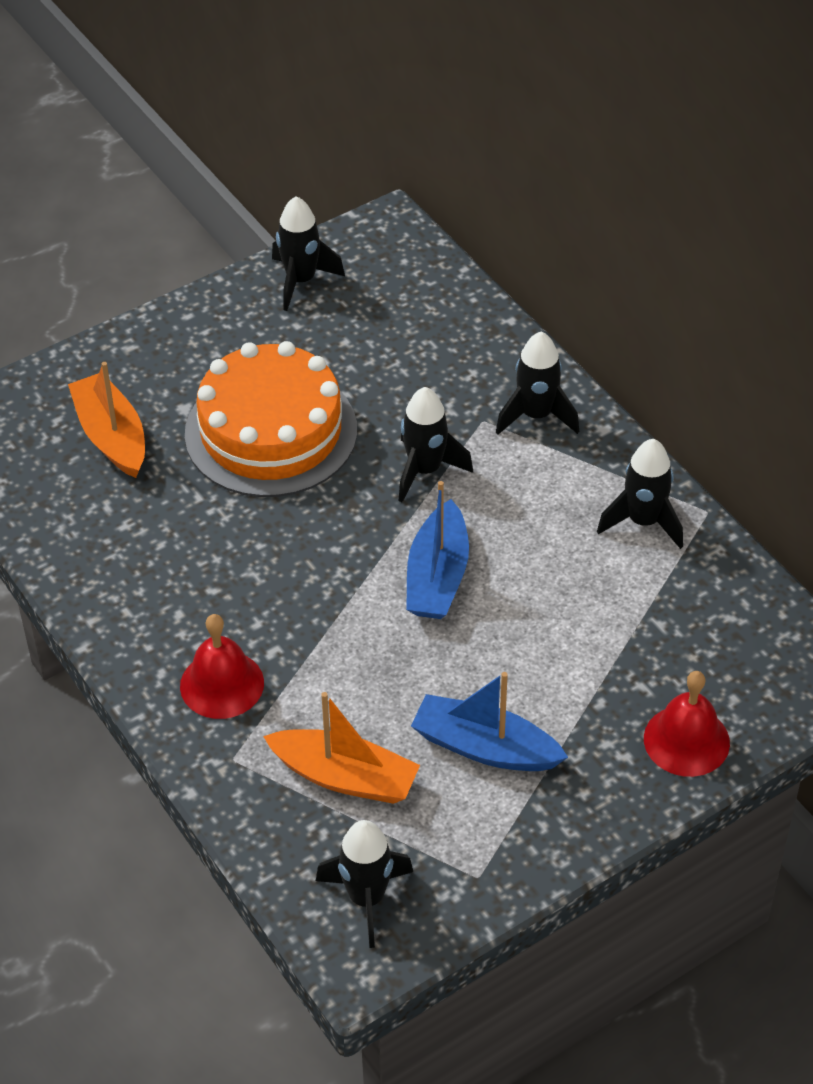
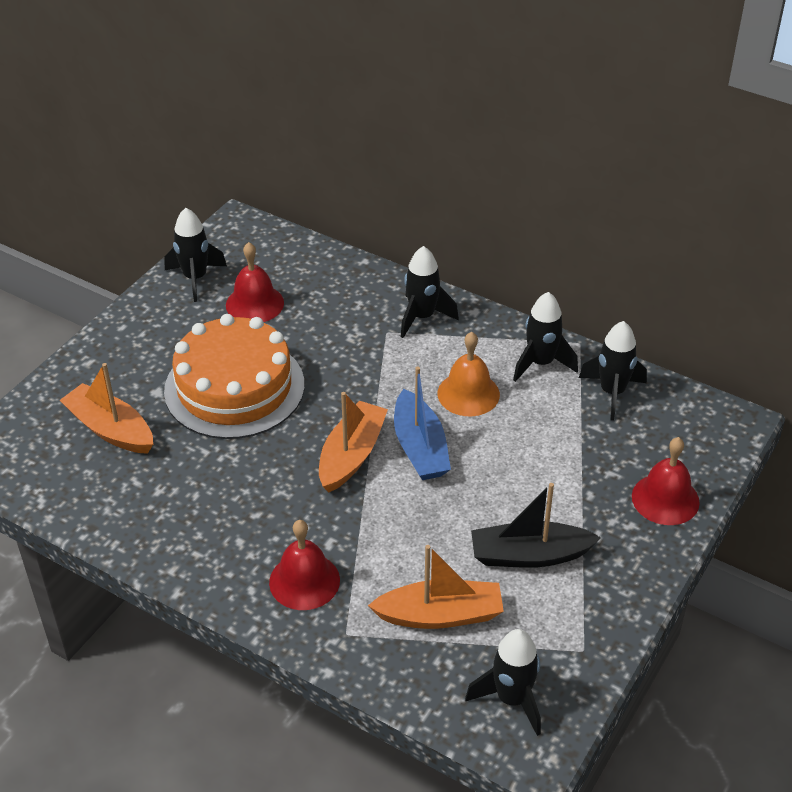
camera: 25 degrees left, 5 degrees down
(350, 335) = (254, 304): none -> red bell
(355, 558) = (351, 455): none -> orange boat
(425, 470) = (366, 378): black rocket -> black rocket (612, 392)
(485, 747) = (529, 555): blue boat -> black boat
(533, 530) = (468, 394): none -> orange bell

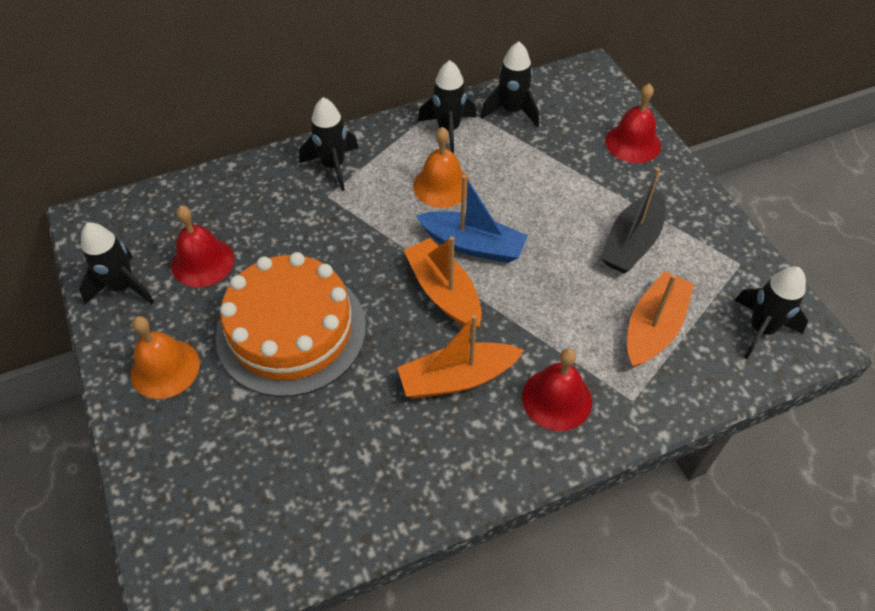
camera: 55 degrees left, 10 degrees up
(110, 429) = (252, 457): orange boat -> orange boat (457, 378)
(146, 342) = (165, 368): none -> orange bell

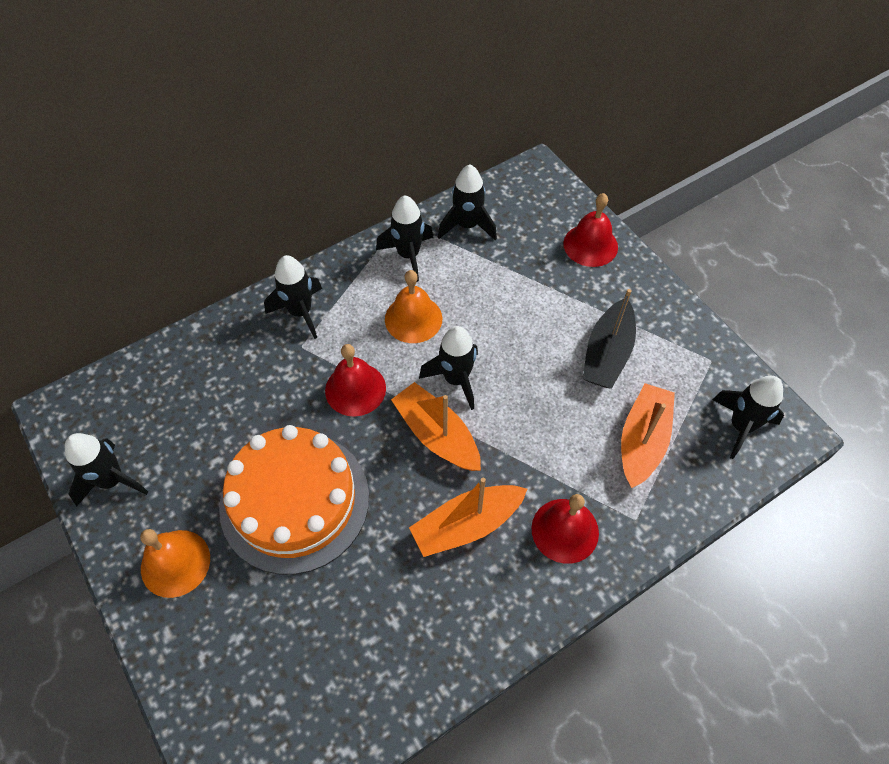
camera: 10 degrees left, 5 degrees up
(203, 262) = (189, 439): red bell -> red bell (355, 389)
(473, 245) = (456, 379): blue boat -> black rocket

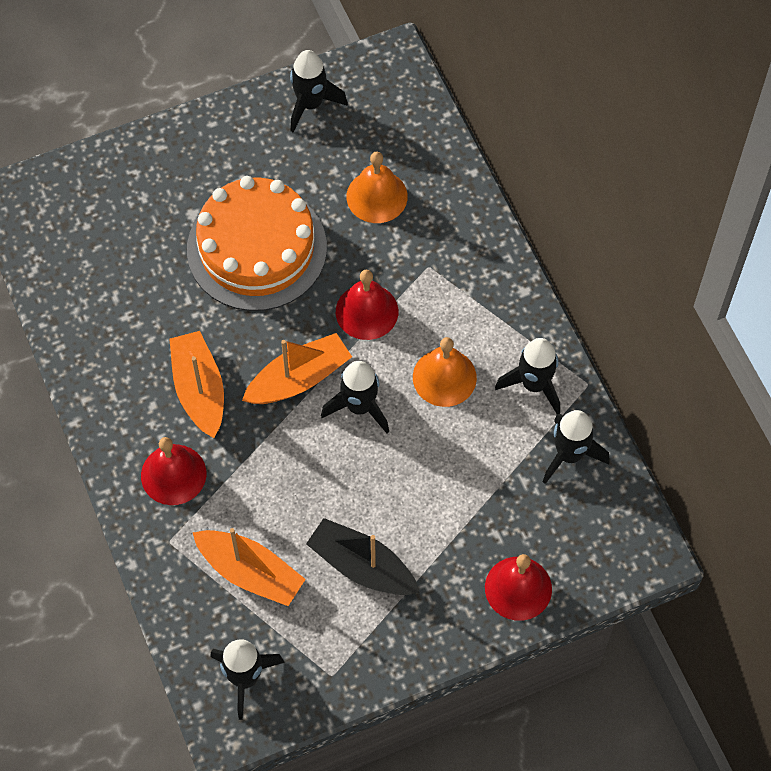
camera: 100 degrees right, 5 degrees up
(175, 563) = (220, 153): orange bell -> orange bell (377, 196)
(300, 312) = (472, 269): black rocket -> none

